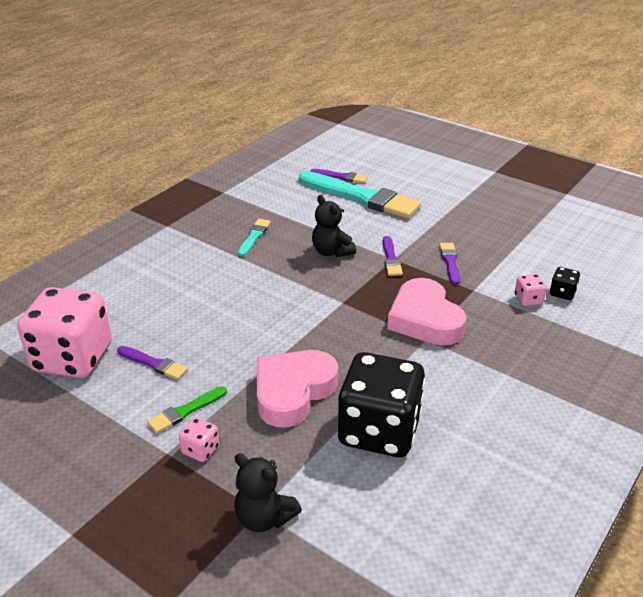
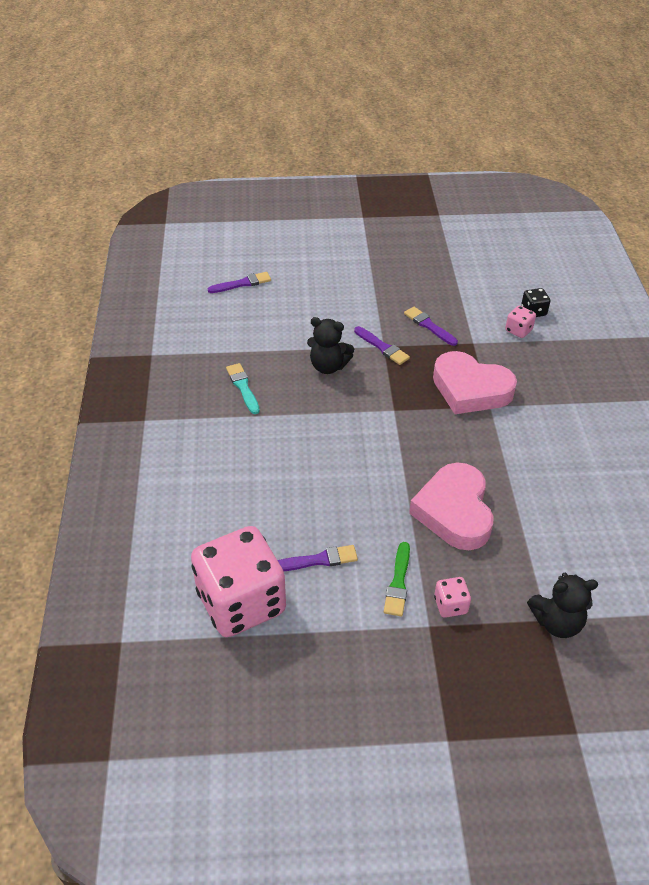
camera: 40 degrees left, 10 degrees up
(362, 197) = (286, 297): turquoise brush -> none
(379, 431) = (548, 502): black dice -> none

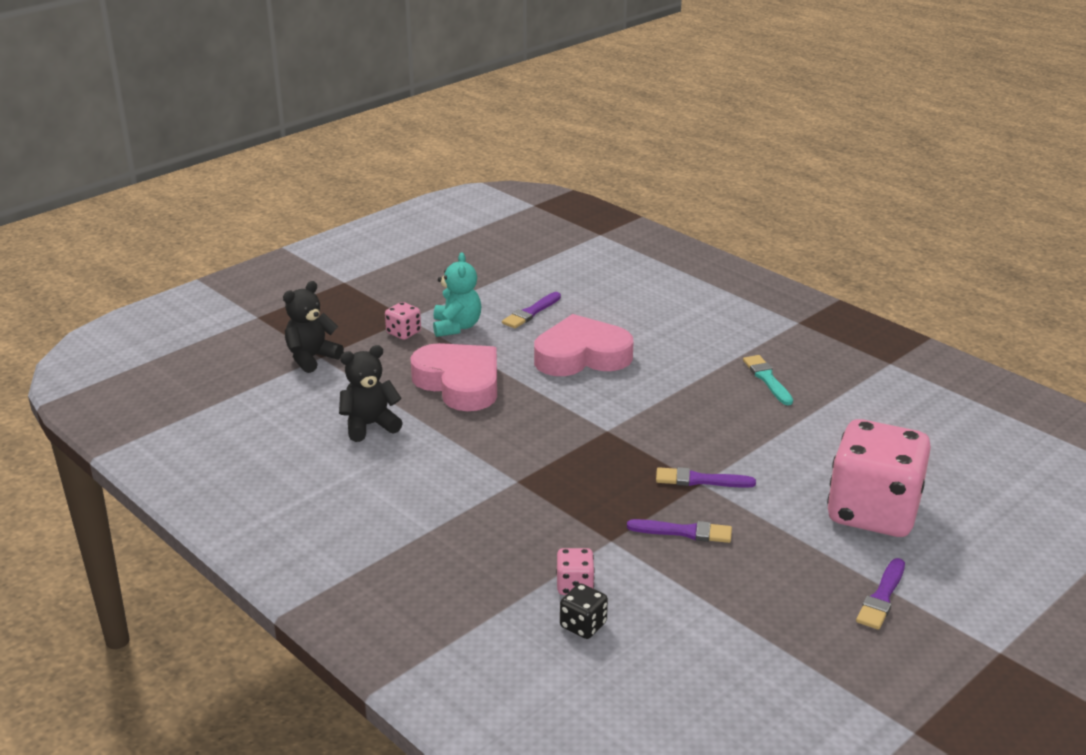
camera: 140 degrees right, 15 degrees down
(241, 602) = (553, 274): pink dice -> pink dice (873, 512)
(242, 283) = (949, 466): purple brush -> purple brush (882, 597)
(243, 387) = (767, 379): turquoise brush -> turquoise brush turned 135 degrees counterclockwise
(328, 366) = (723, 434): black teddy bear -> black teddy bear (369, 425)
(398, 582) = (456, 327): green brush -> turquoise teddy bear
(470, 389) = (555, 486): pink heart -> pink heart (581, 356)

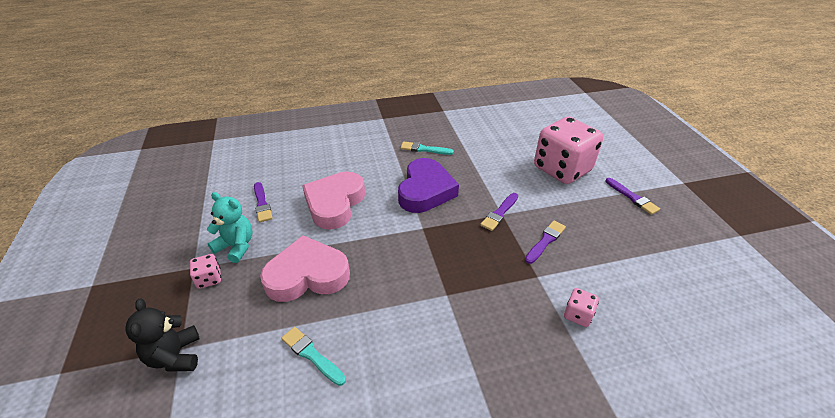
camera: 60 degrees left, 10 degrees up
(369, 425) = (311, 355): black teddy bear -> turquoise brush
(583, 625) = (621, 329): black dice -> none
(678, 409) = (425, 191): none -> purple heart

